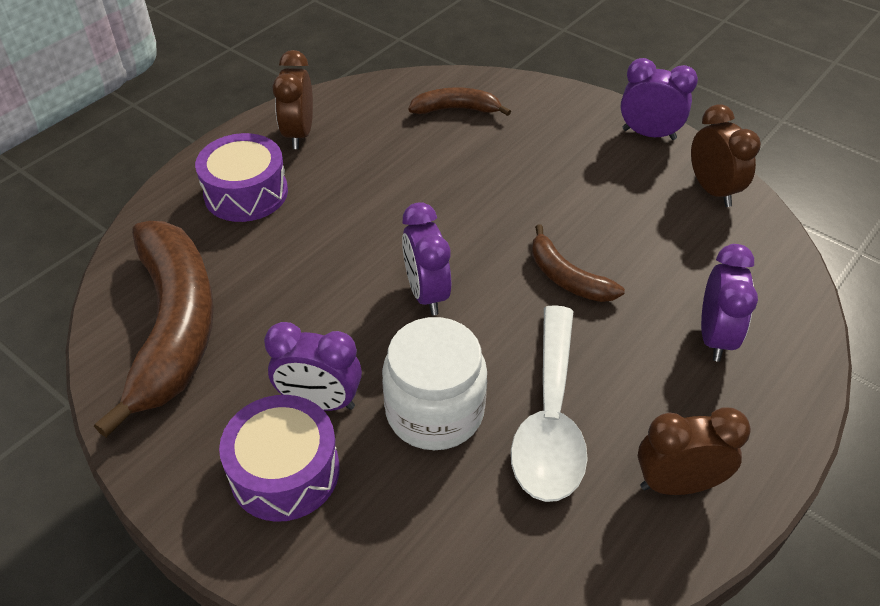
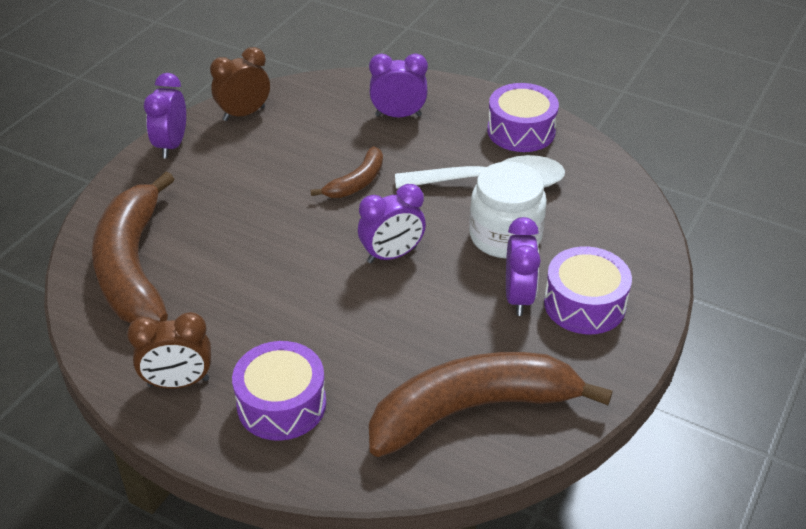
camera: 100 degrees left, 5 degrees down
(456, 109) = (133, 266): brown banana -> brown banana, size x2.07
(677, 484) = (521, 131): brown clock -> purple drum

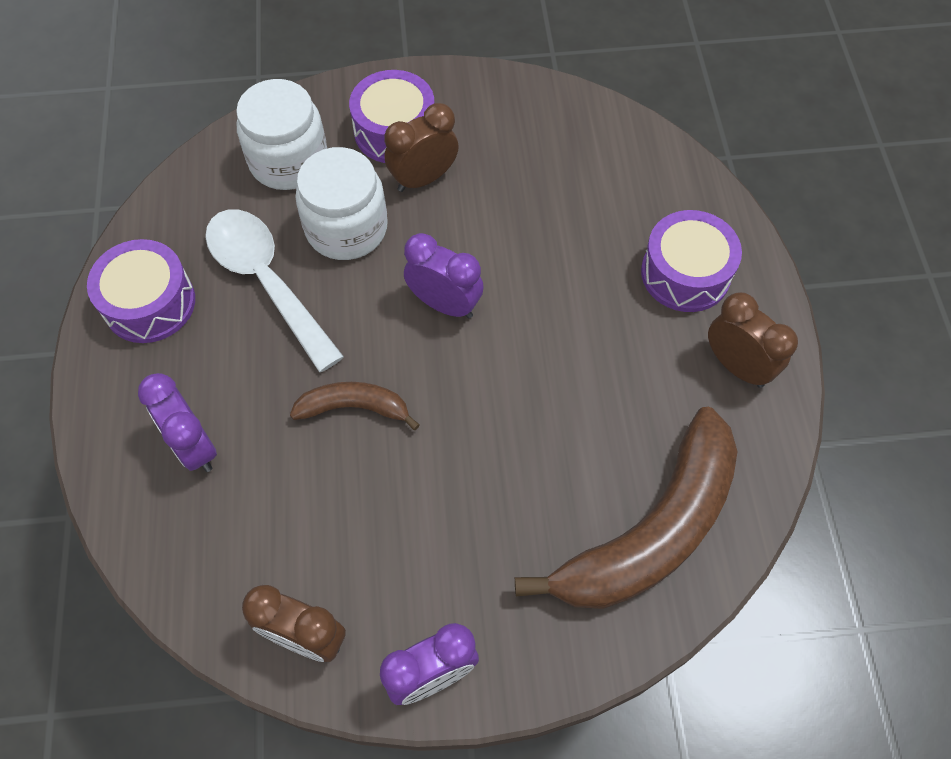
camera: 125 degrees left, 20 degrees up
(472, 410) = (574, 147): brown banana -> none
(518, 297) = (423, 179): purple clock -> brown clock
(598, 233) = (288, 161): none -> white jar

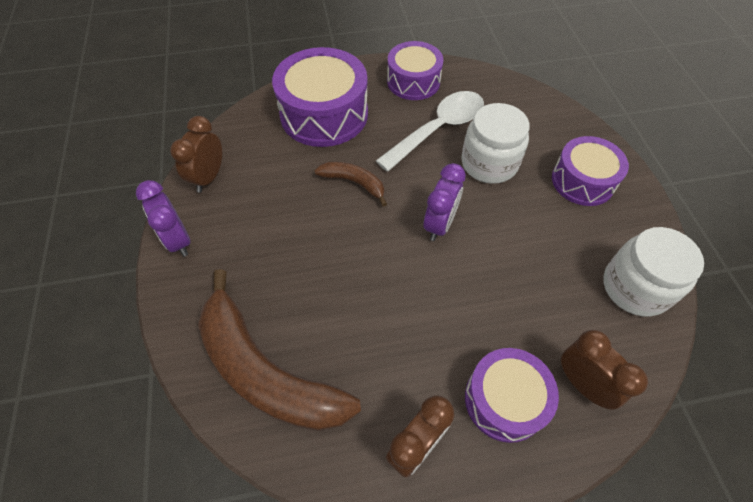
camera: 85 degrees right, 5 degrees down
(194, 446) = (324, 114): purple clock -> purple drum
(288, 161) = (535, 127): white jar -> white jar (635, 287)
(354, 407) = (354, 183): brown banana -> brown banana turned 60 degrees counterclockwise
(423, 179) = (545, 202): brown clock -> brown clock (582, 384)

